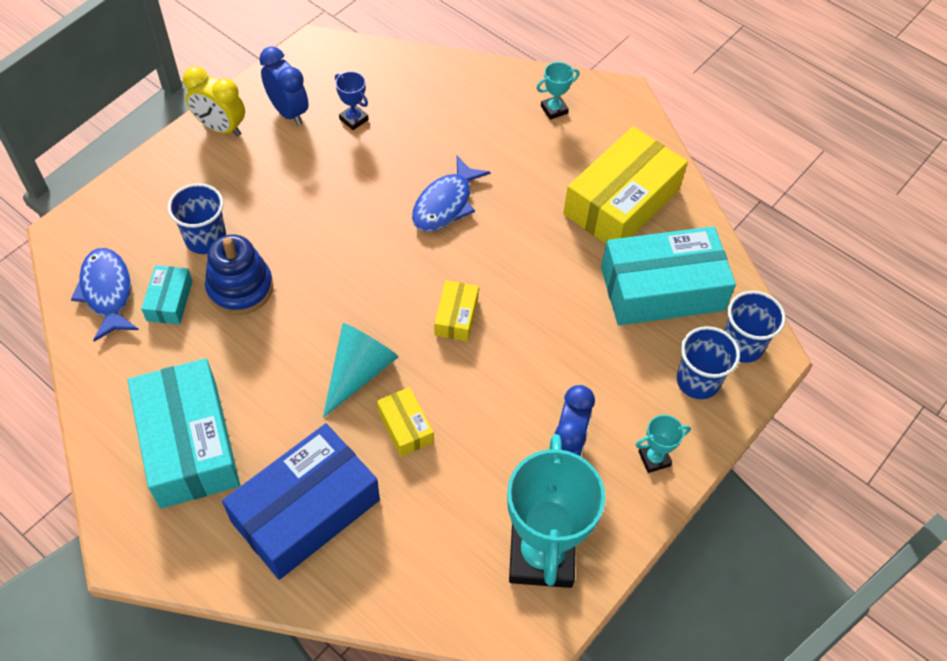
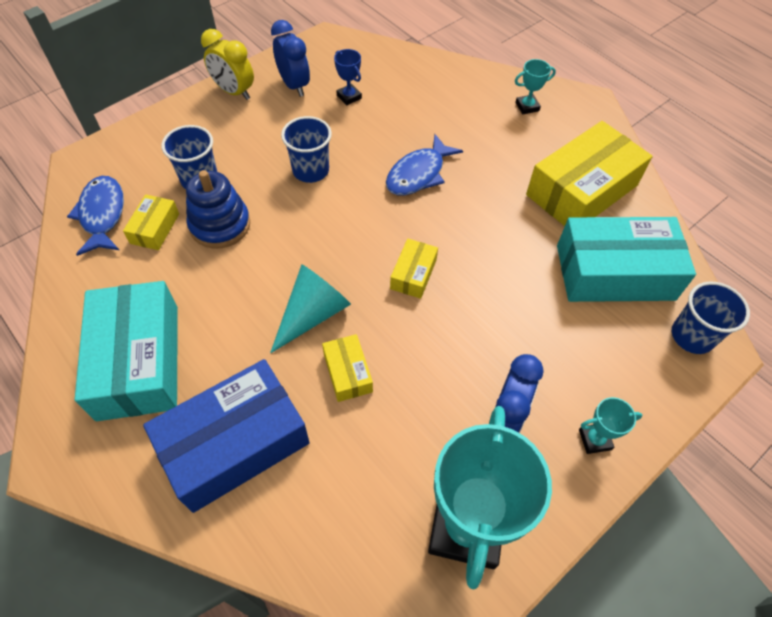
camera: 10 degrees right, 0 degrees up
(169, 300) = (155, 228): turquoise box -> yellow box
(698, 381) = (645, 366): blue cup -> blue cup (310, 170)

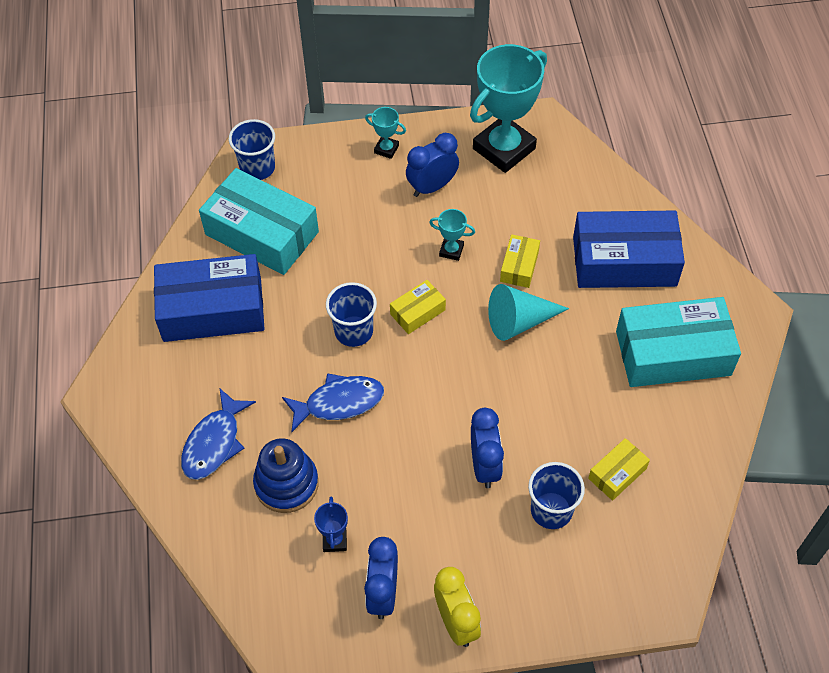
camera: 145 degrees left, 0 degrees up
(102, 215) = (662, 517): blue fish -> blue fish (214, 443)
(139, 361) = (673, 353): turquoise box -> turquoise box turned 60 degrees clockwise
(220, 225) = (555, 445): blue stacking toy -> blue stacking toy (286, 484)
(271, 184) = (484, 466): none -> blue clock
(310, 170) = (437, 462): blue cup -> blue cup (354, 331)
(527, 107) = (167, 422): turquoise trophy -> turquoise trophy (451, 250)
(582, 190) = (212, 309): yellow box -> blue box

